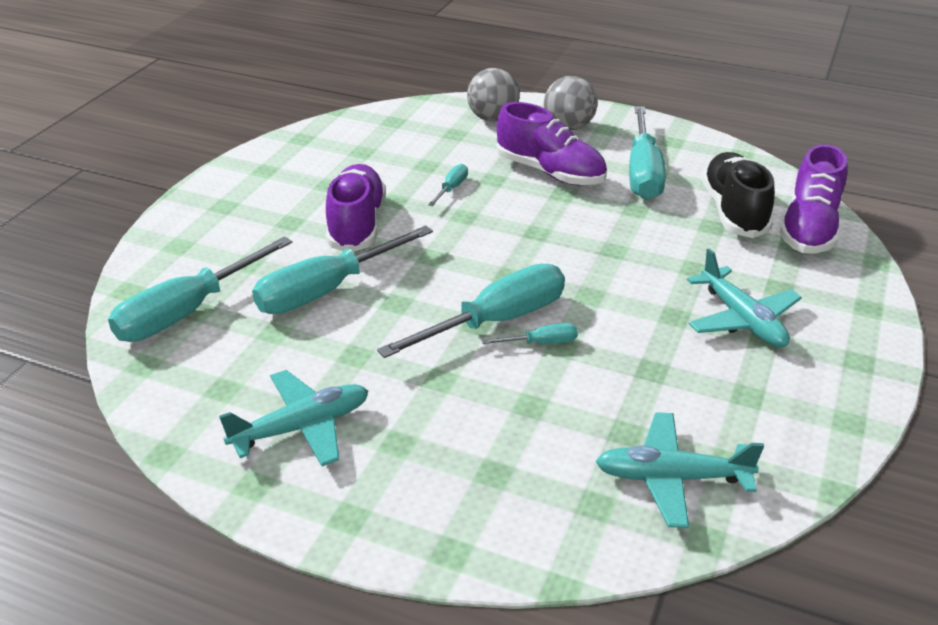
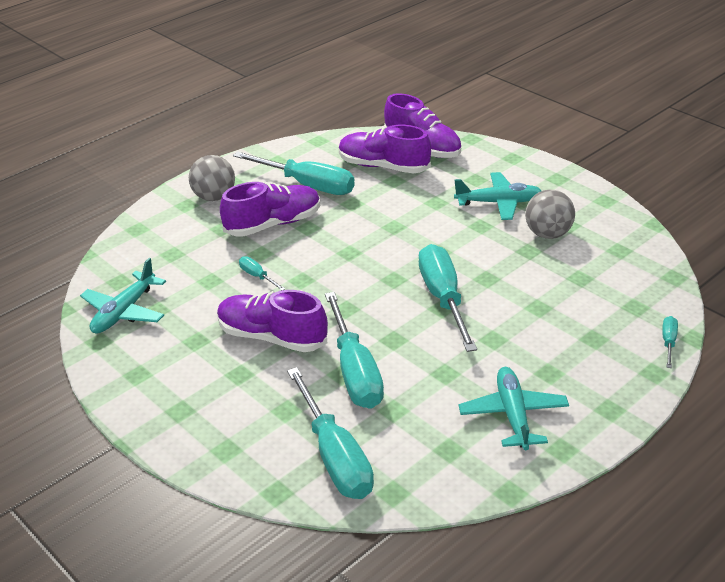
camera: 65 degrees left, 0 degrees up
(492, 118) = (166, 229): grey ball -> grey ball (548, 234)
(541, 343) = (478, 286): turquoise screwdriver -> turquoise screwdriver (668, 342)
(671, 478) = (624, 273): turquoise plane -> turquoise plane (124, 312)
(733, 211) = (383, 166): black shoe -> purple shoe

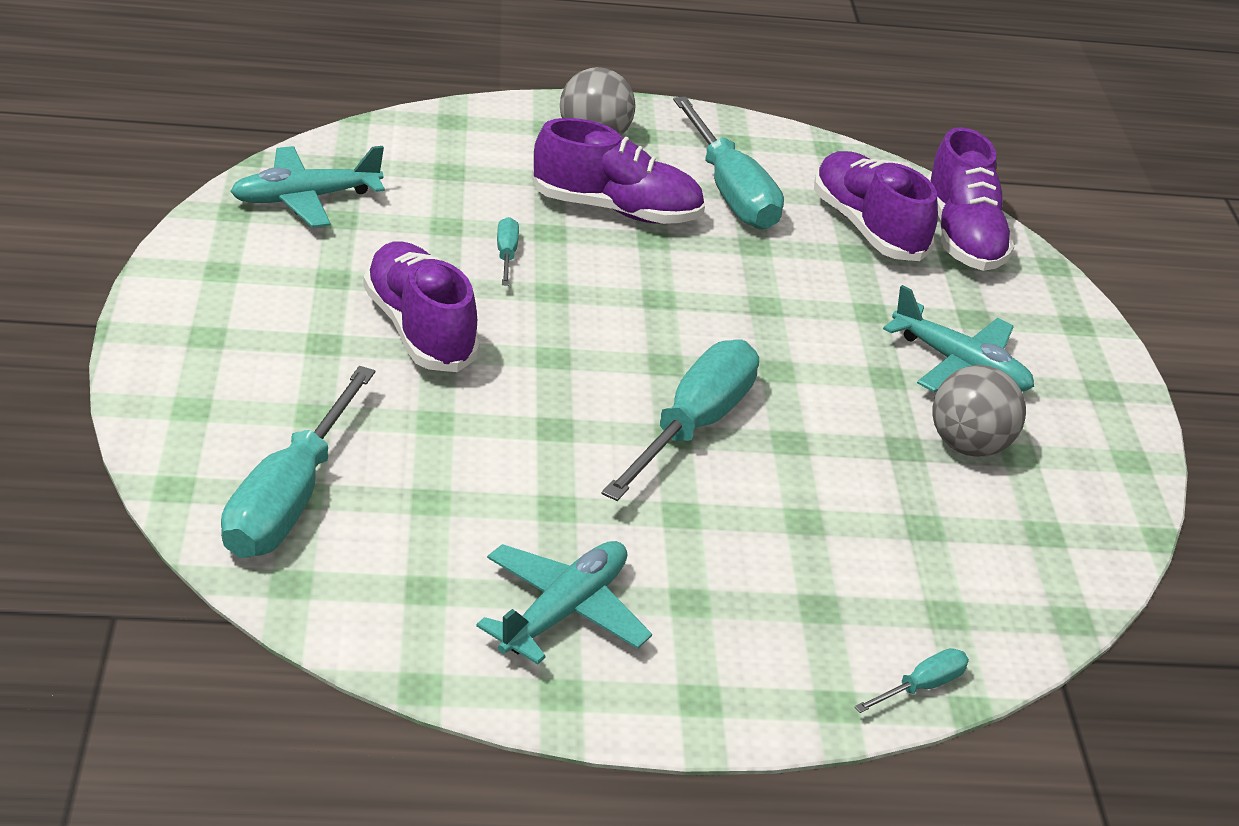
camera: 35 degrees right, 0 degrees up
(355, 371) = (453, 430): turquoise screwdriver -> none

